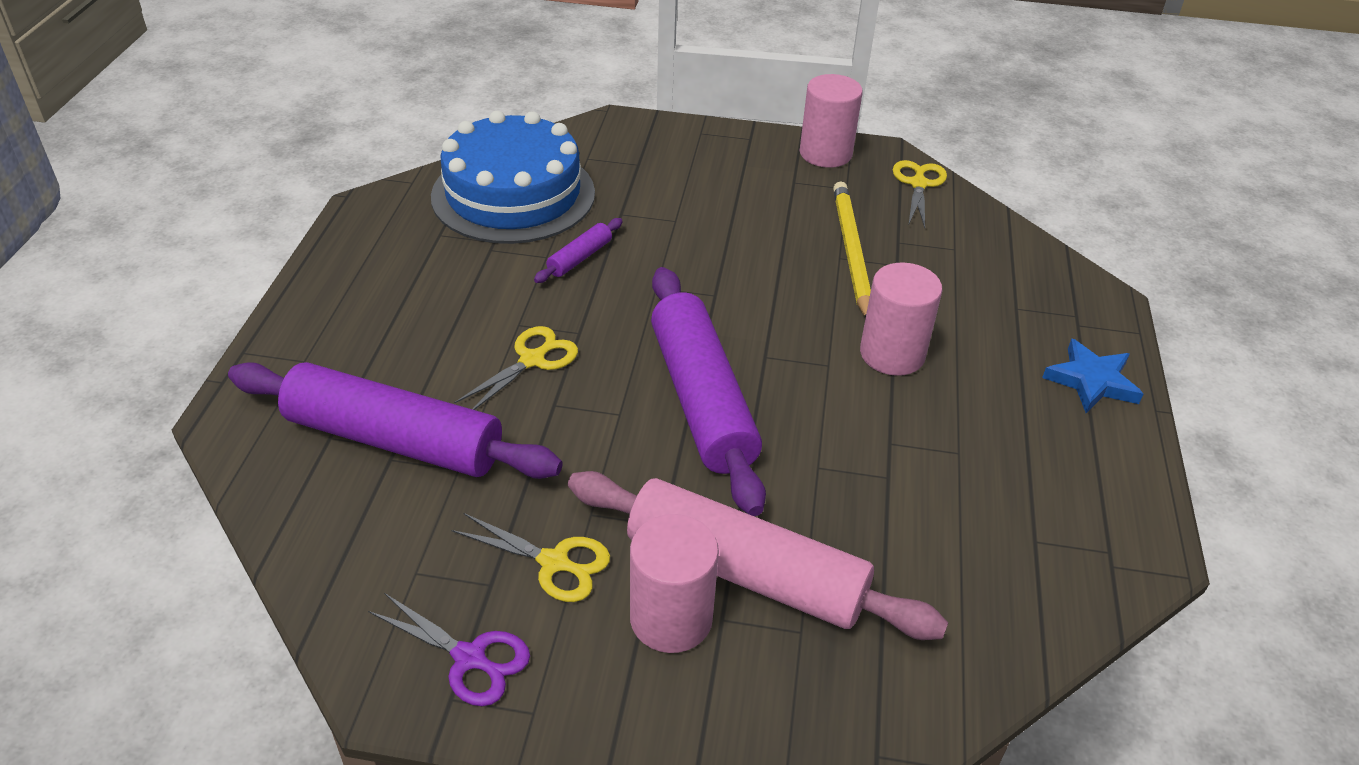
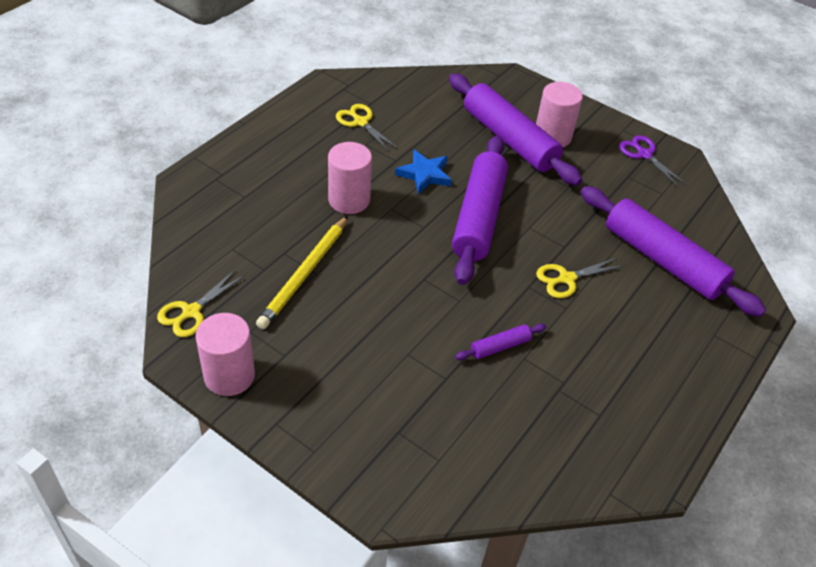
camera: 155 degrees left, 5 degrees up
(513, 194) = (525, 438): blue cake -> none
(554, 562) = (595, 173): yellow scissors -> yellow scissors (360, 122)
(746, 572) = (509, 139): pink rolling pin -> purple rolling pin
(1091, 381) = (257, 146): blue star -> blue star (424, 174)

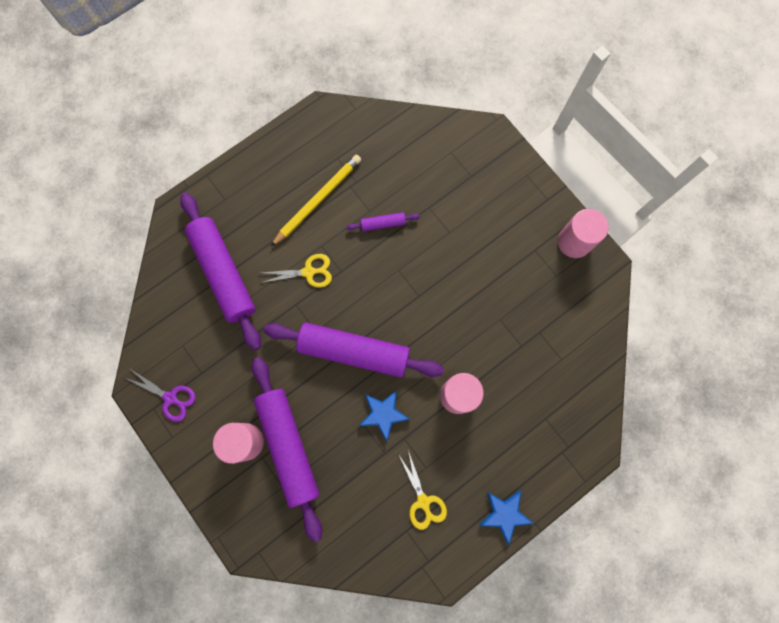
camera: 160 degrees left, 30 degrees up
(191, 312) = (597, 302): yellow scissors -> none
(276, 125) = (505, 514): none -> blue star
(305, 274) = (509, 320): yellow pencil -> yellow pencil (318, 200)
(478, 217) = (354, 351): purple rolling pin -> purple rolling pin turned 75 degrees clockwise
(644, 154) = (170, 398): purple scissors -> purple scissors turned 45 degrees counterclockwise

